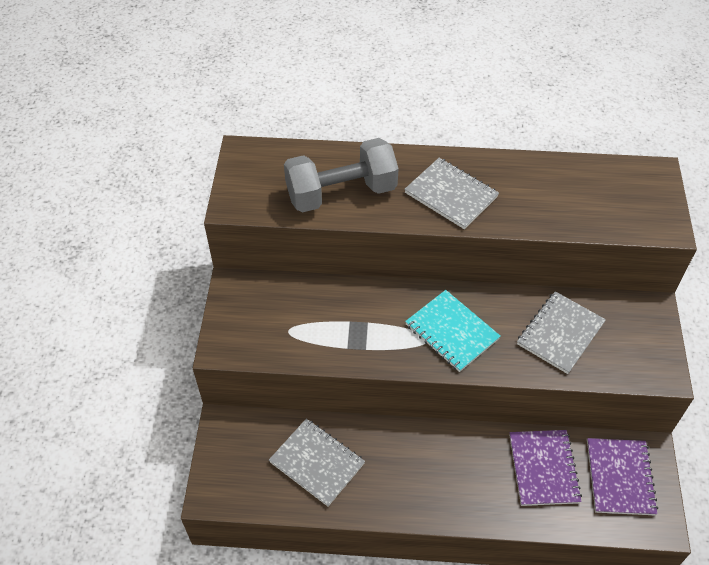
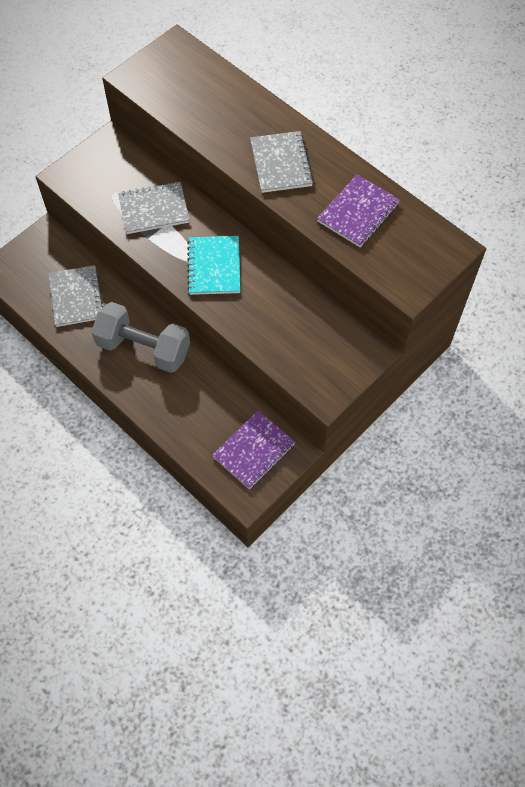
camera: 40 degrees right, 10 degrees up
(341, 193) = (208, 114): grey dumbbell -> grey dumbbell (144, 348)
(543, 468) = (210, 407): purple notebook -> purple notebook (358, 212)
(560, 333) = (285, 319): grey notebook -> grey notebook (154, 209)

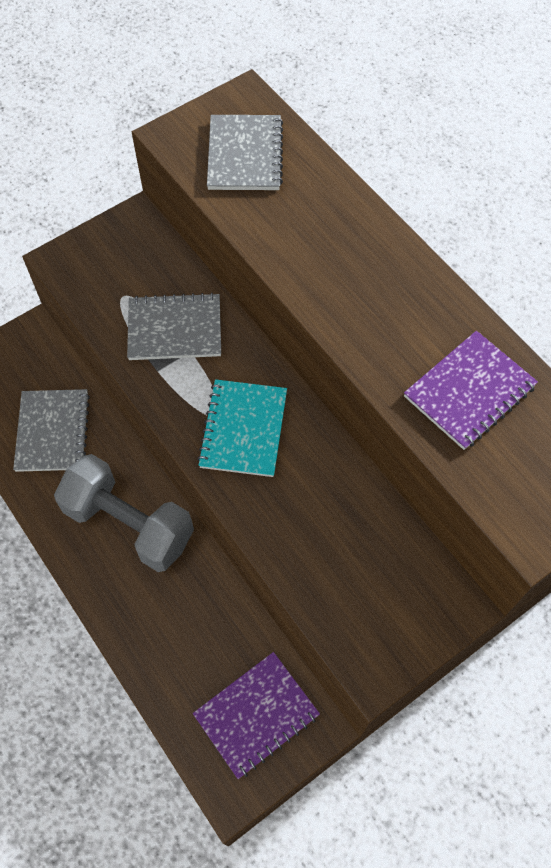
camera: 10 degrees right, 0 degrees up
(281, 163) = (364, 296): grey notebook -> grey notebook (245, 155)

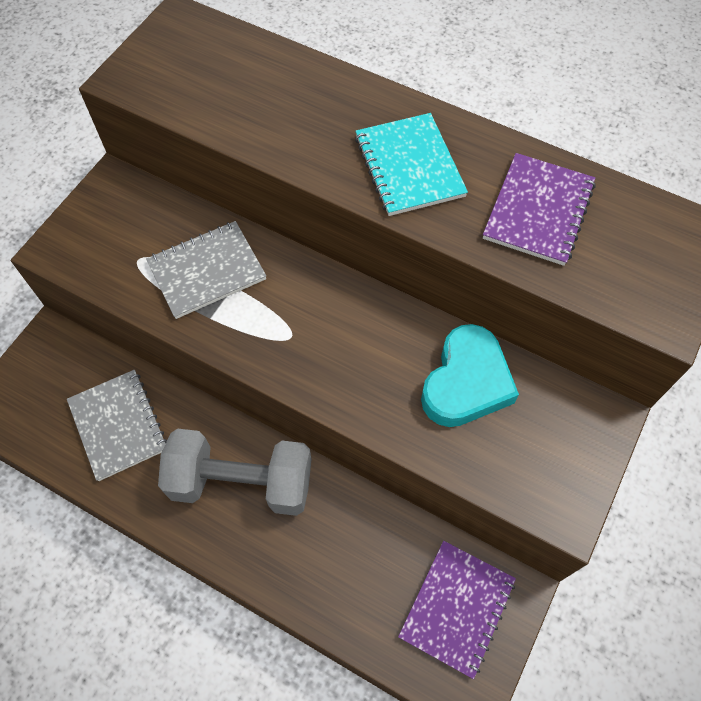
camera: 25 degrees left, 0 degrees up
(243, 429) = (324, 339): turquoise notebook -> turquoise notebook (409, 166)
(245, 155) = (208, 72): grey notebook -> none
(347, 519) = (466, 382): none -> turquoise heart

